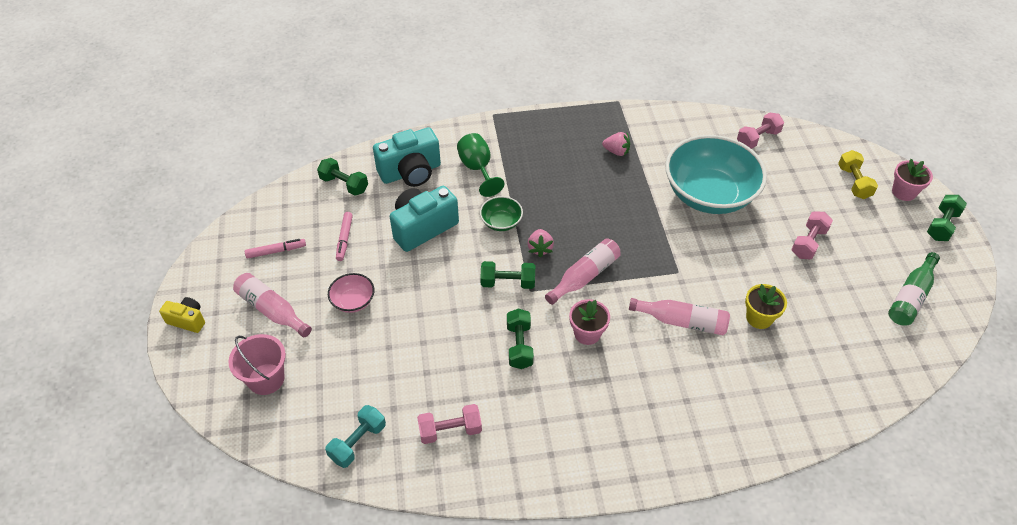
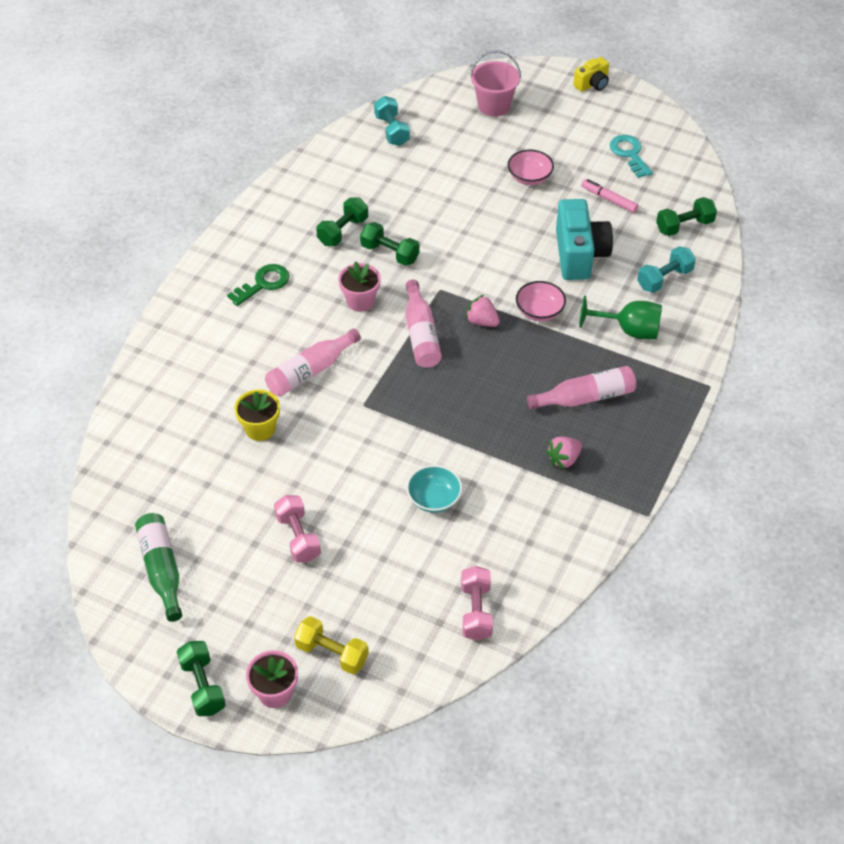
camera: 125 degrees right, 0 degrees up
(272, 310) = (562, 130): pink bottle -> pink bottle (586, 397)
(276, 251) = (629, 154): pink marker -> turquoise key
(411, 172) = (664, 279): turquoise camera -> turquoise dumbbell
(450, 430) = (353, 179): pink dumbbell -> none
(501, 222) = (539, 311): green bowl -> pink bowl
(508, 282) = (462, 279): green dumbbell -> green dumbbell (343, 231)
(630, 414) = (263, 284): none -> green key
(709, 194) = (434, 499): turquoise bowl -> turquoise bowl, size x0.43

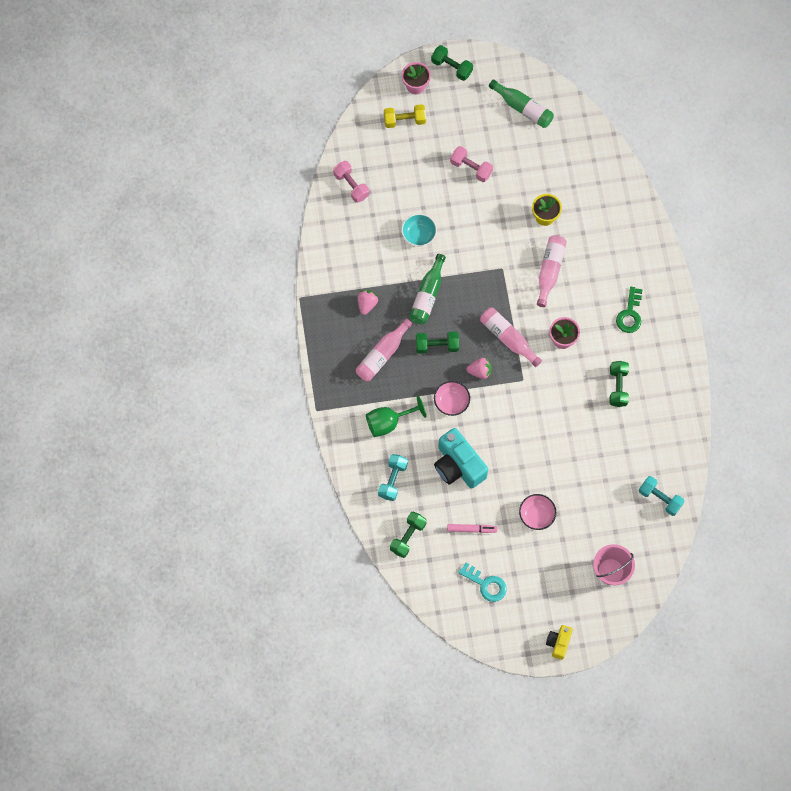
camera: 145 degrees right, 20 degrees up
(390, 253) = (575, 388): green dumbbell -> green dumbbell (437, 346)
(479, 427) = (427, 295): none -> green bottle

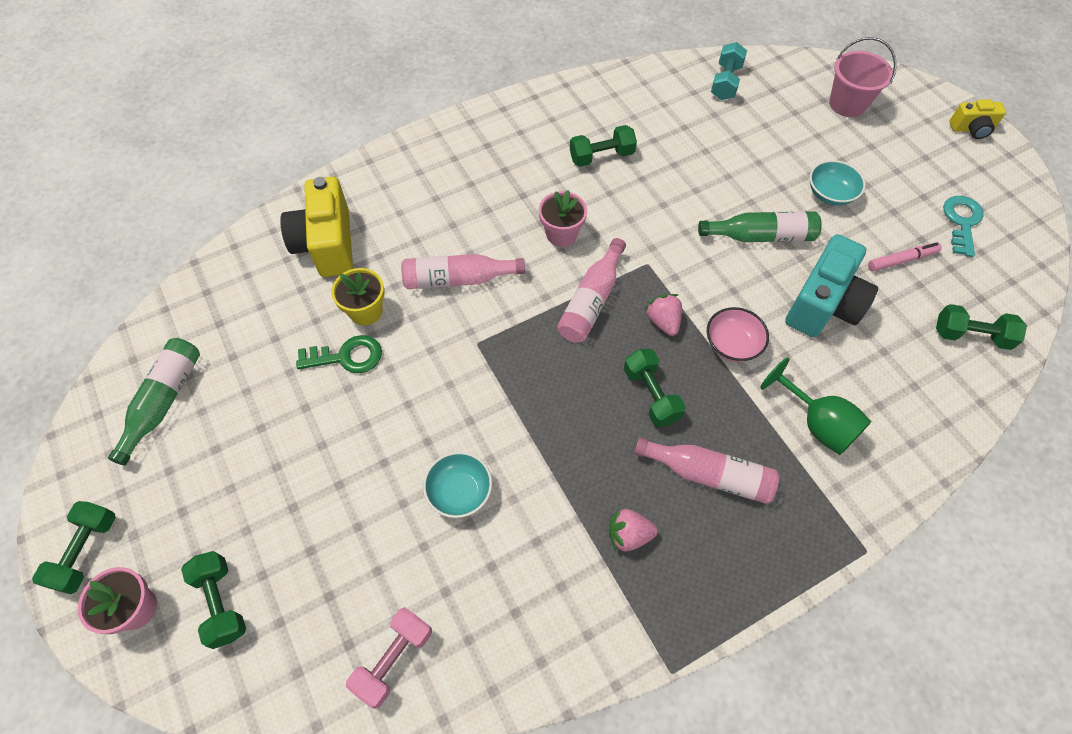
camera: 110 degrees left, 10 degrees down
(393, 480) = (903, 385): turquoise dumbbell -> none
(404, 120) = (221, 603): yellow dumbbell -> green dumbbell
(427, 295) = (569, 438): green bottle -> green bottle (761, 236)
(471, 168) = (302, 447): pink dumbbell -> none
(471, 529) = (902, 260): pink marker -> pink marker turned 90 degrees clockwise
(536, 515) = (830, 194): pink bowl -> turquoise bowl
(601, 206) = (327, 244): none -> yellow camera
(630, 314) = (489, 170): green key -> green key (347, 356)

